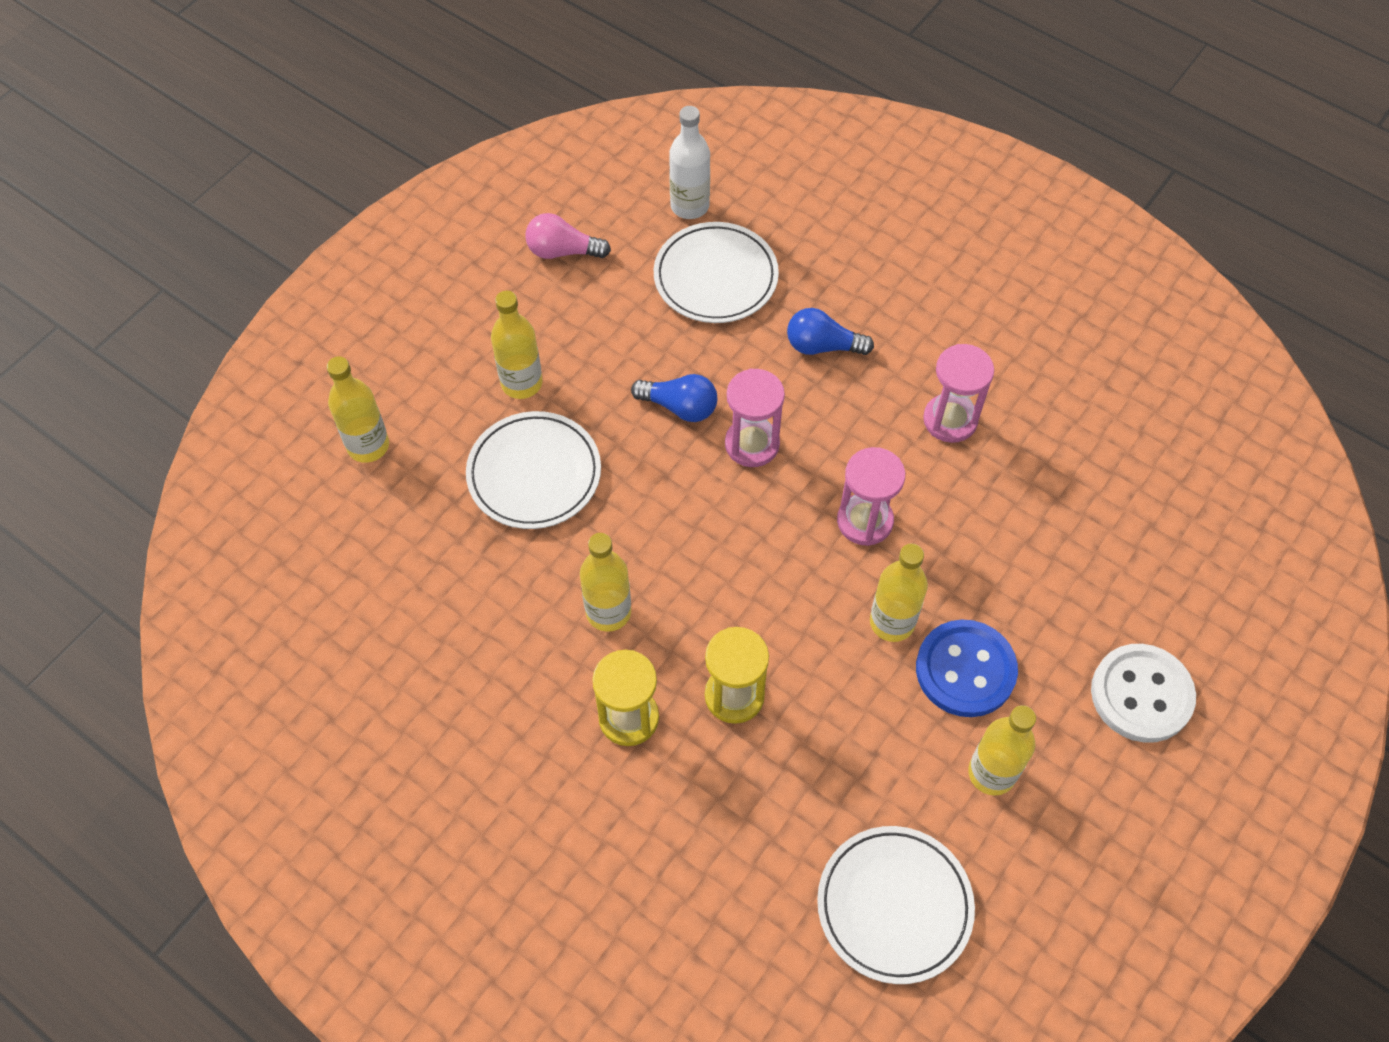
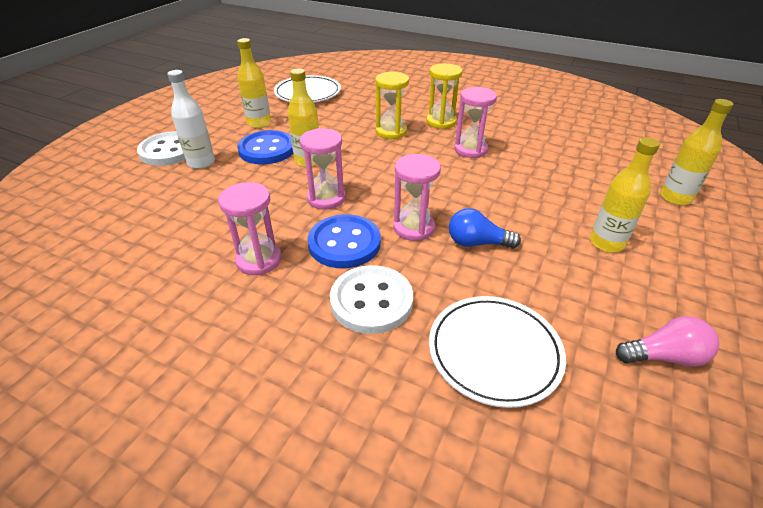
camera: 170 degrees right, 20 degrees down
(534, 474) = (555, 197): white plate -> none
(608, 612) = (470, 150): yellow bottle -> pink hourglass
(689, 206) = (565, 439): white bottle -> white bottle (201, 162)
(822, 346) = (371, 301): blue light bulb -> white button
(845, 431) = (344, 243): none -> blue button

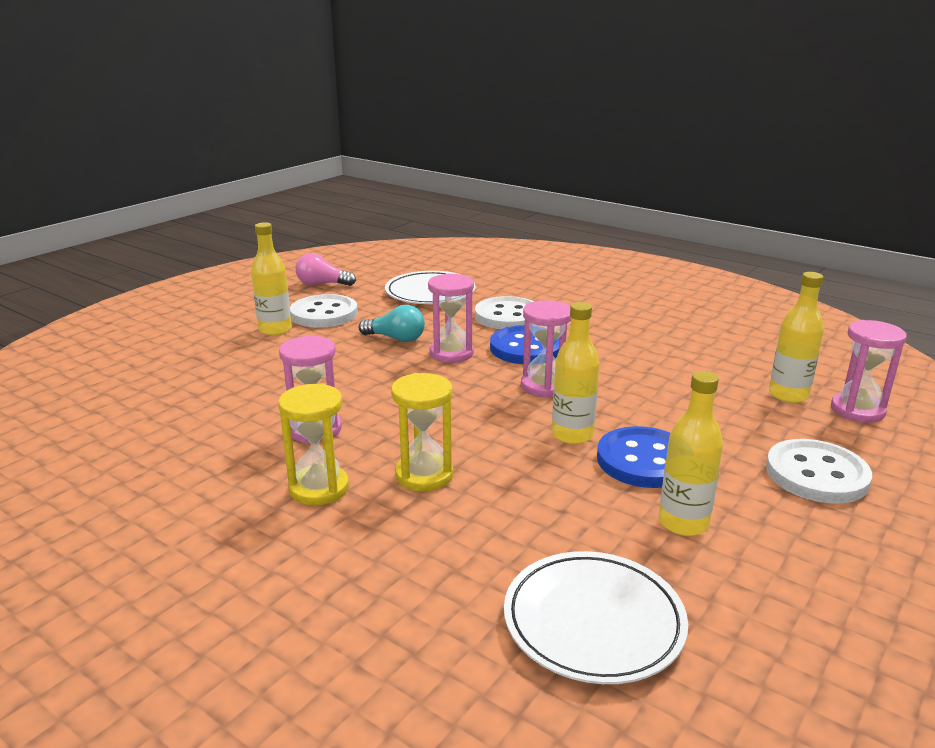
camera: 170 degrees left, 15 degrees down
(201, 162) = (742, 447): white bottle -> none
(259, 260) = (609, 344): pink hourglass -> pink hourglass (857, 410)
(477, 243) = (396, 339): blue light bulb -> turquoise light bulb
(586, 278) = (324, 314): none -> white button
(675, 198) = (142, 354): yellow bottle -> yellow bottle (788, 395)

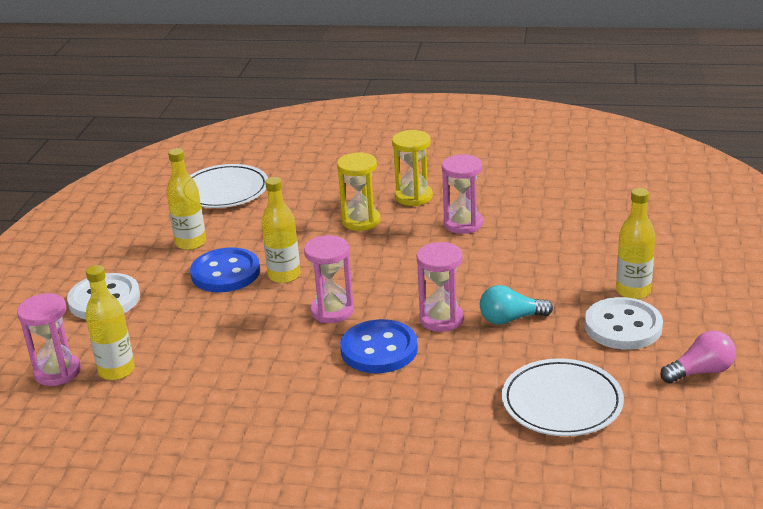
camera: 155 degrees right, 5 degrees up
(508, 316) = (435, 391): white button -> none

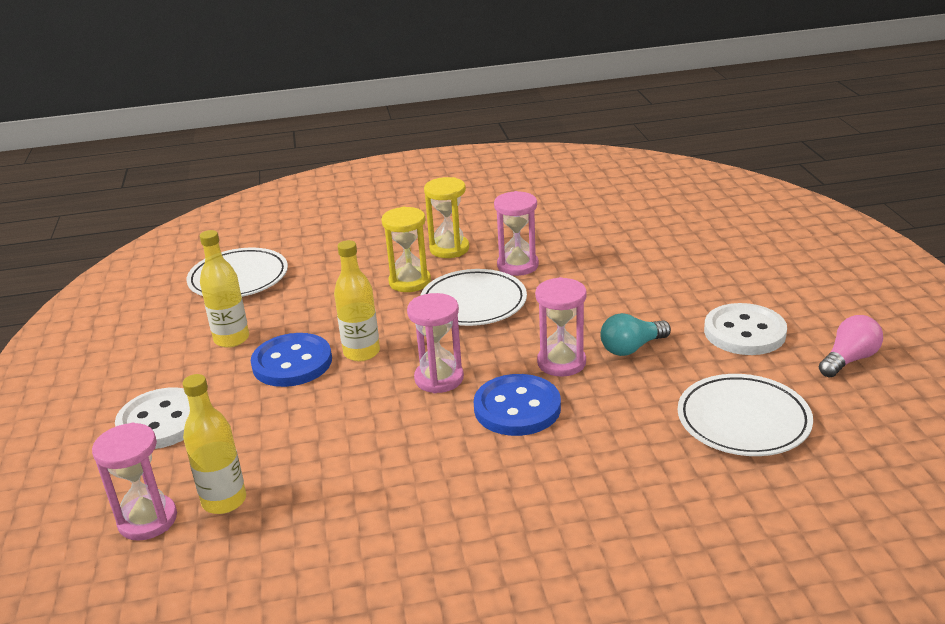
camera: 20 degrees left, 0 degrees up
(402, 250) = (473, 302): none -> white plate
(633, 291) = (728, 297): yellow bottle -> none

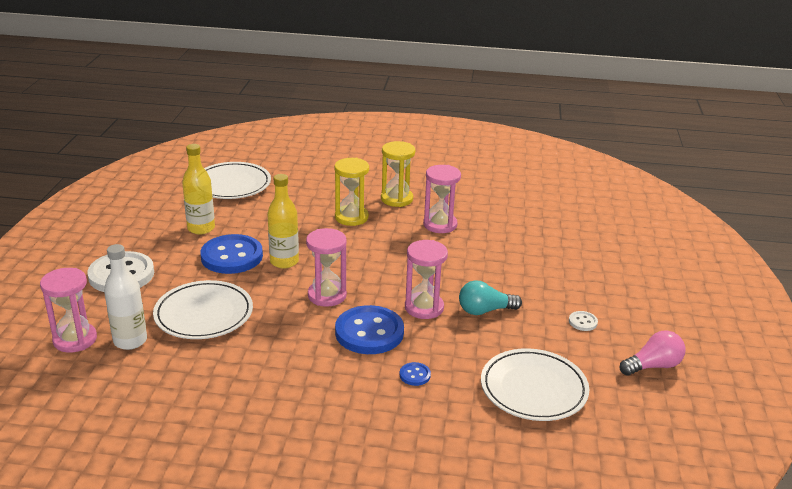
camera: 15 degrees right, 0 degrees up
(224, 501) = (130, 341): yellow bottle -> white bottle
(473, 302) = (388, 245): white plate -> white plate (204, 314)
(602, 442) = (415, 375): none -> blue button
(744, 332) = (582, 322): white button -> white button, size x0.43

